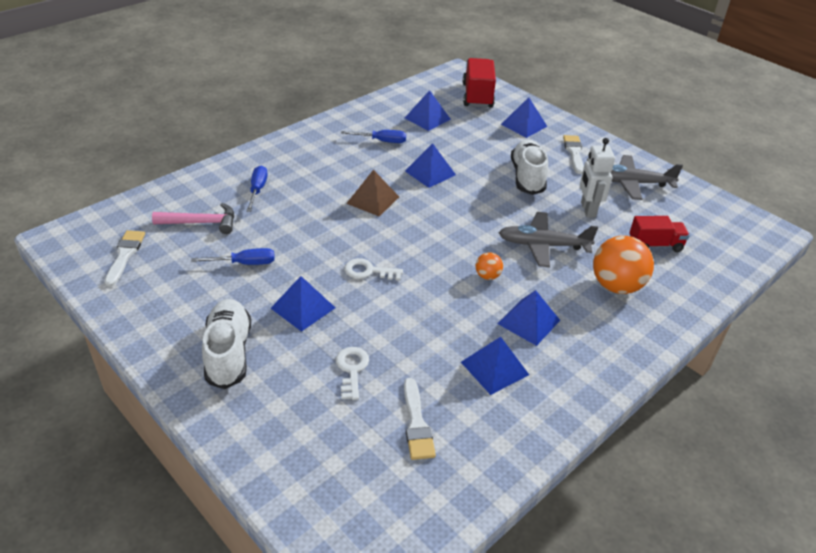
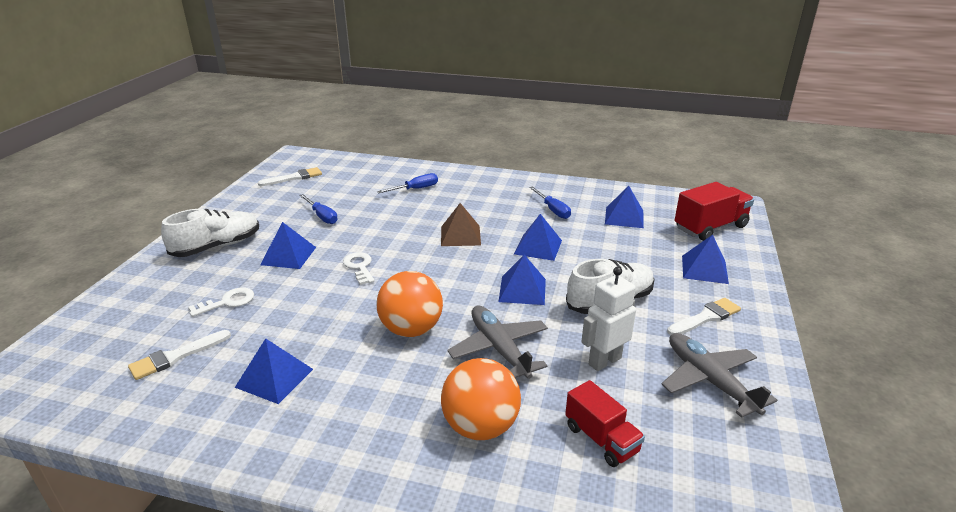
camera: 60 degrees right, 10 degrees down
(201, 223) = (353, 186): pink hammer -> none
(487, 276) = (411, 329): orange ball -> orange ball, size x2.08
(528, 321) = (361, 378): blue pyramid -> blue pyramid (522, 290)

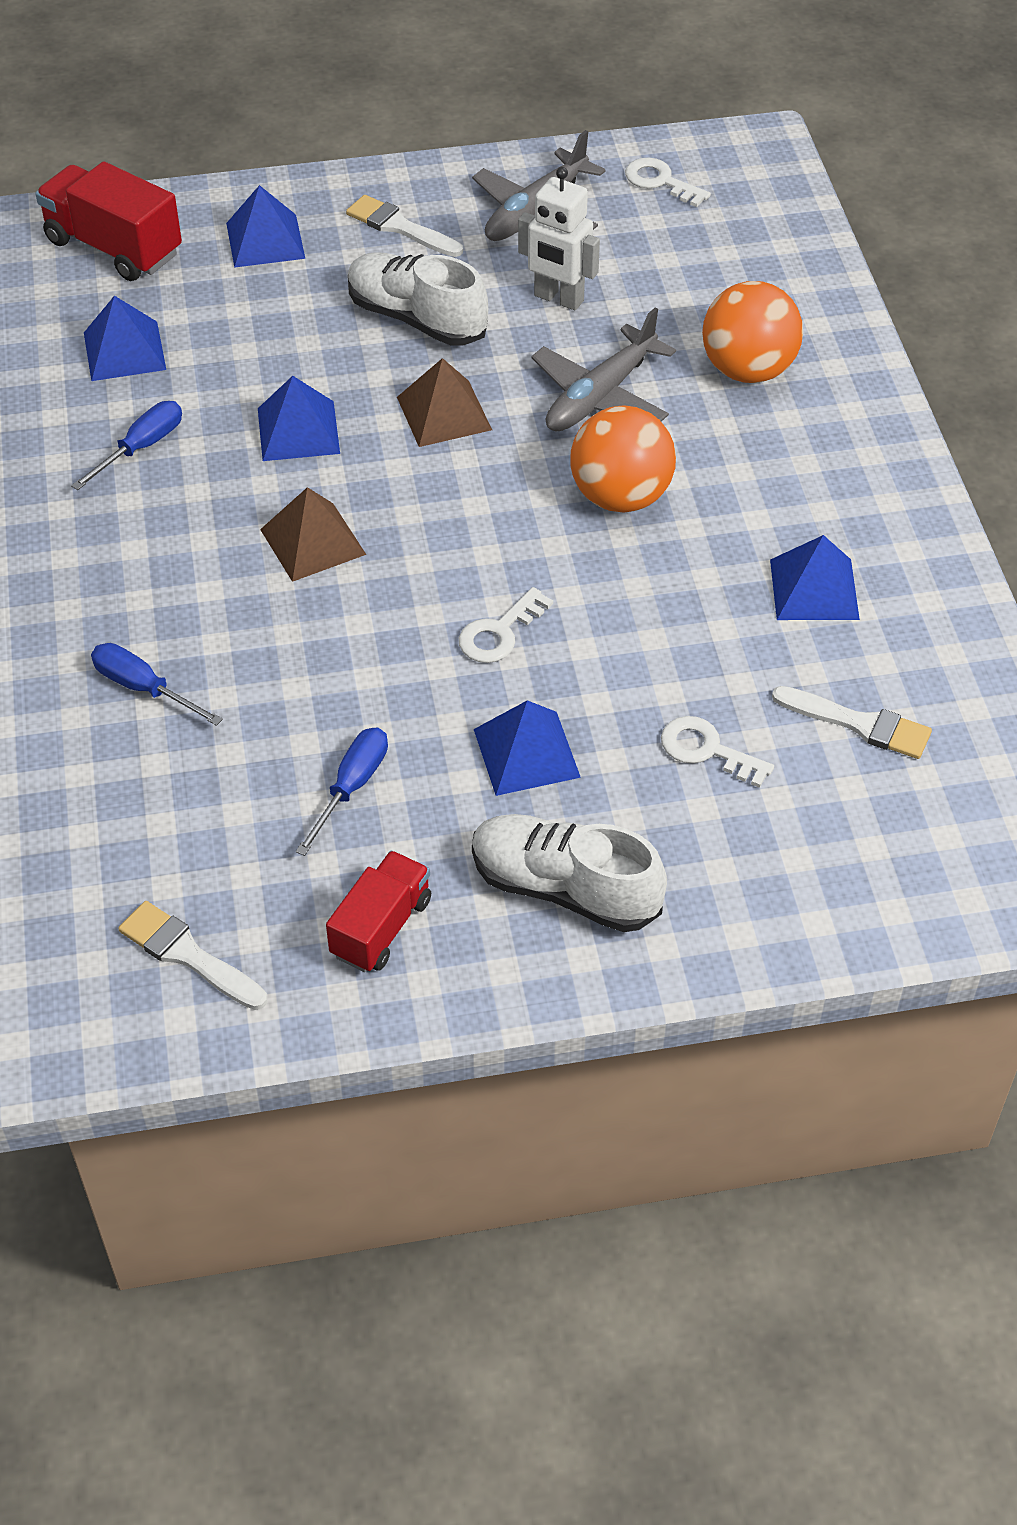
camera: 115 degrees left, 20 degrees up
(522, 290) = (444, 413): blue pyramid -> brown pyramid
(601, 439) = (695, 276): red truck -> red truck (381, 927)
(739, 466) = (660, 181): none -> white key

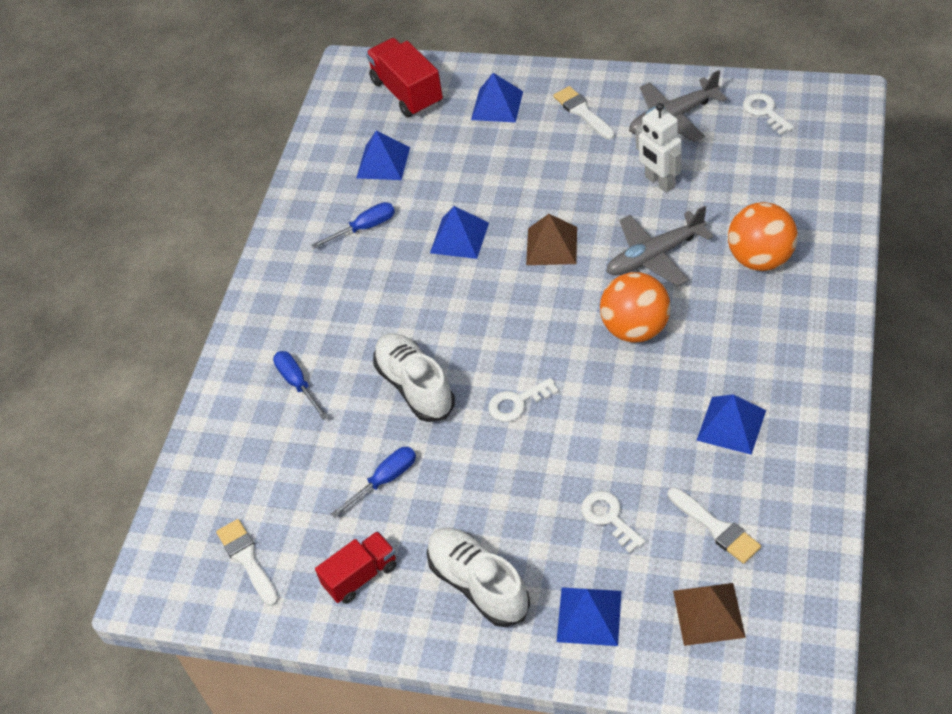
camera: 30 degrees right, 0 degrees up
(313, 541) = (435, 313): brown pyramid -> brown pyramid (709, 613)
(416, 319) = (564, 177): white shoe -> white shoe (415, 386)
(526, 753) = (497, 487): blue pyramid -> blue pyramid (589, 616)

